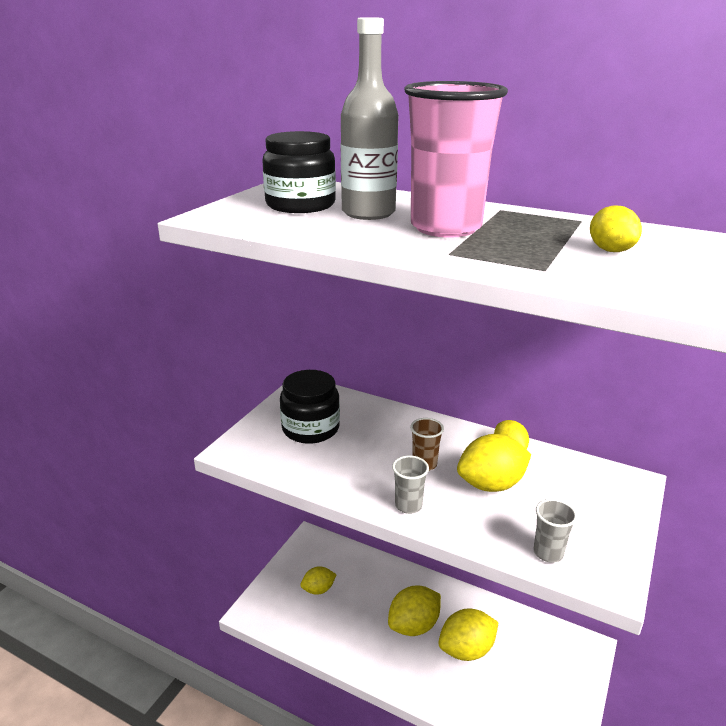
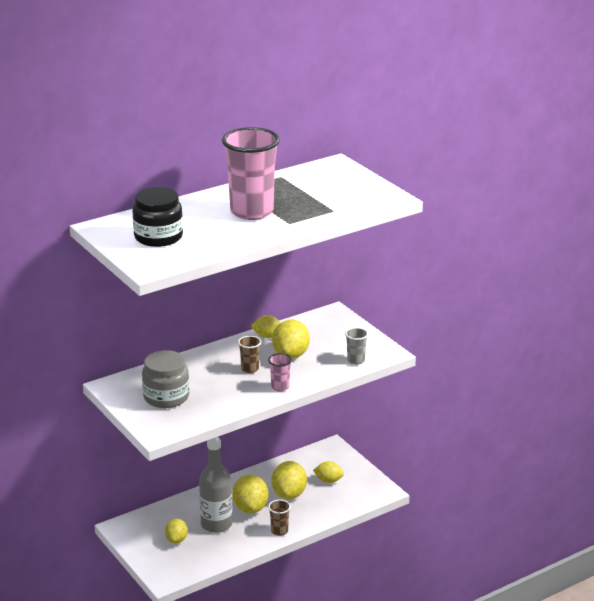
camera: 60 degrees left, 0 degrees up
(310, 428) = (166, 397): black jar -> grey jar
(368, 213) = (200, 223): grey bottle -> grey bottle (216, 524)
(394, 675) = (279, 531): none -> brown cup
(408, 505) = (280, 387): grey cup -> pink cup
(610, 250) = (329, 188): yellow lemon -> yellow lemon (328, 481)

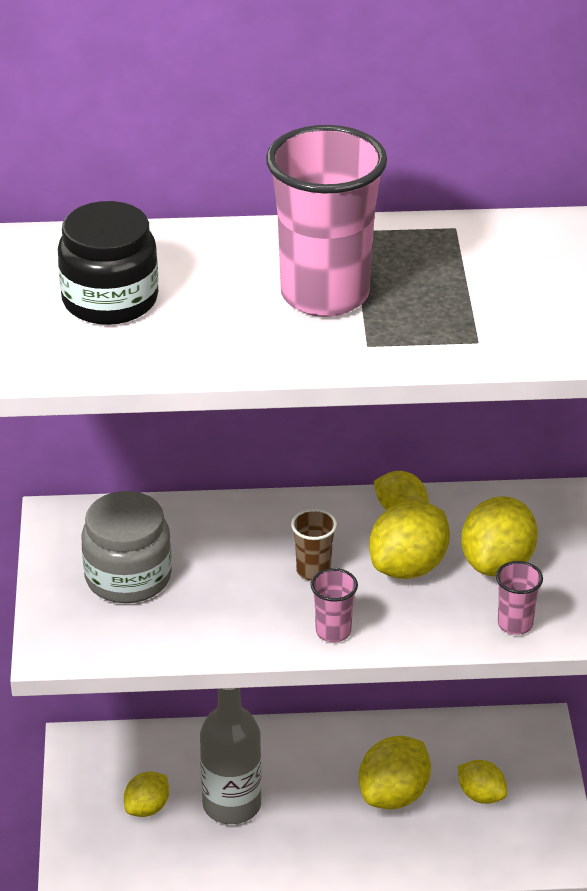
camera: 30 degrees right, 10 degrees up
(250, 508) = (309, 796): yellow lemon -> yellow lemon (497, 564)
(279, 531) = (323, 864): brown cup -> none
(356, 360) = (515, 624): grey cup -> pink cup

